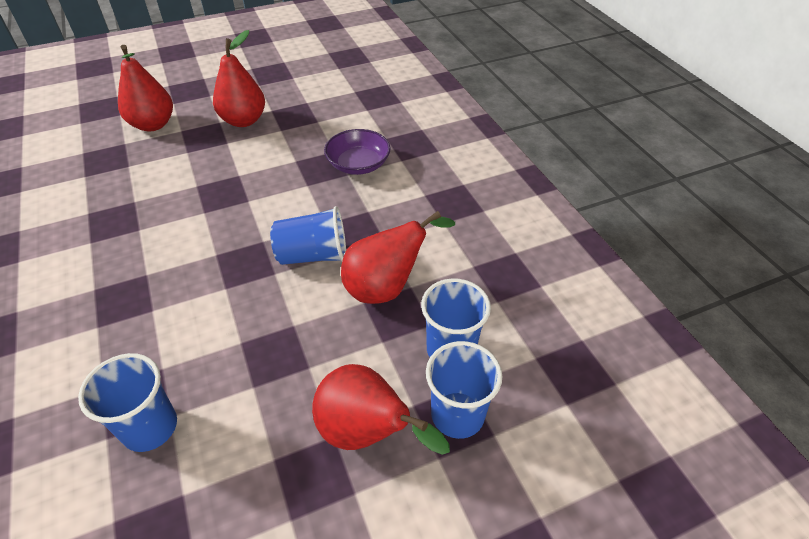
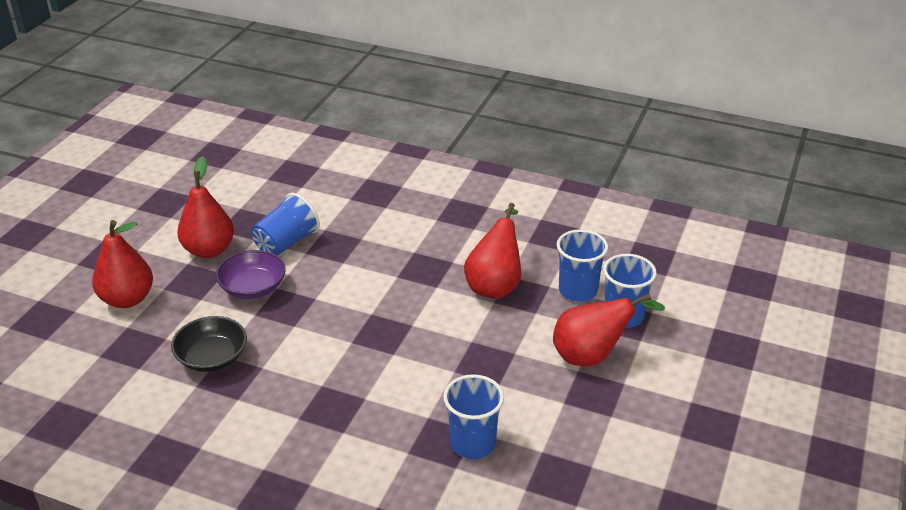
camera: 45 degrees left, 10 degrees down
(127, 199) = (212, 357): none -> black bowl
(313, 255) = (420, 299): blue cup -> blue cup (286, 243)
(358, 164) = (359, 227): purple bowl -> purple bowl (253, 287)

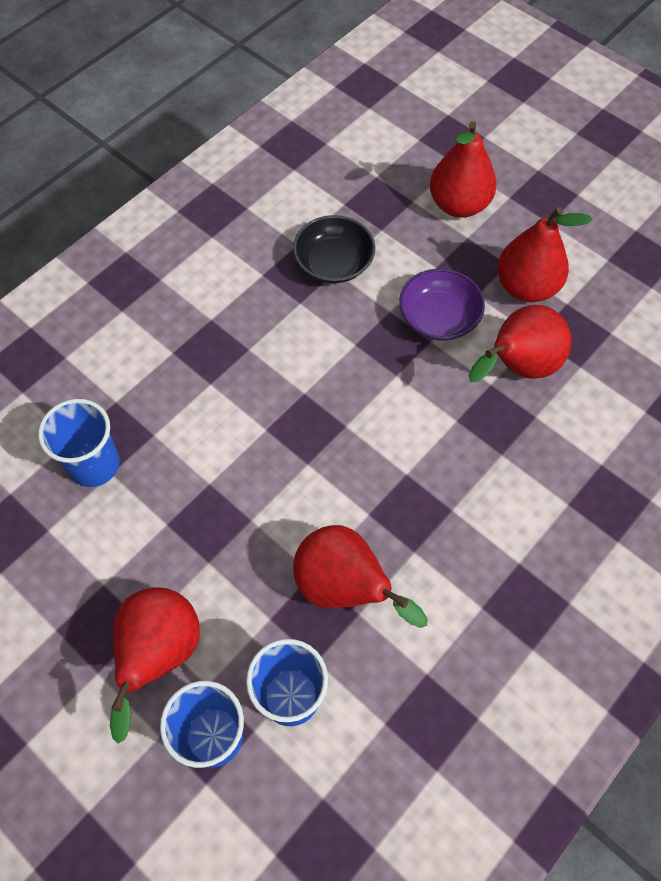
camera: 110 degrees right, 25 degrees up
(286, 243) = (517, 367): blue cup -> red pear

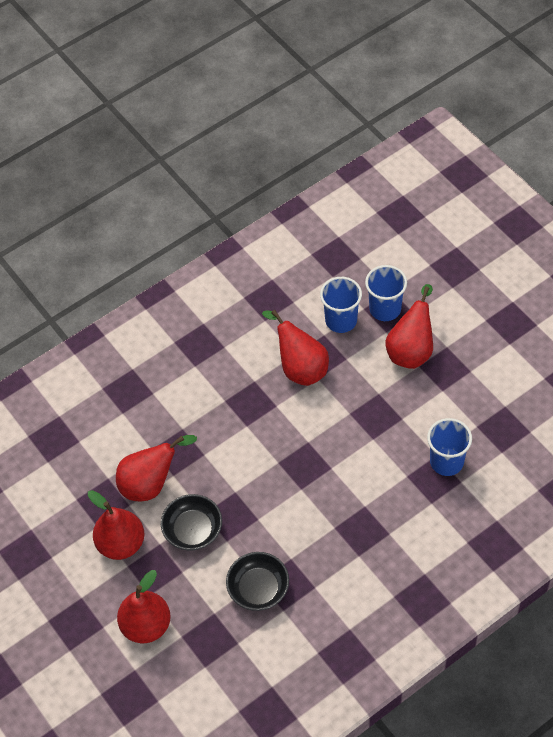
camera: 165 degrees left, 5 degrees down
(439, 317) = (193, 529): purple bowl -> black bowl

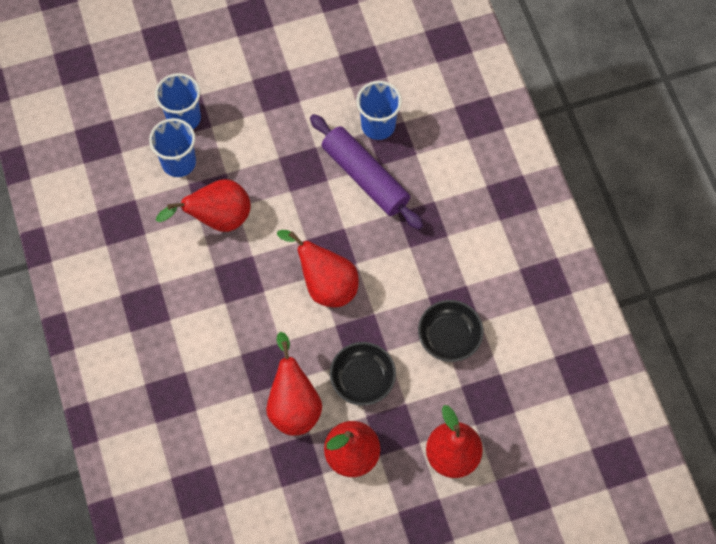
camera: 75 degrees left, 10 degrees up
(389, 468) = (365, 177): none -> purple rolling pin
(411, 350) = (242, 111): red pear -> red pear (325, 284)

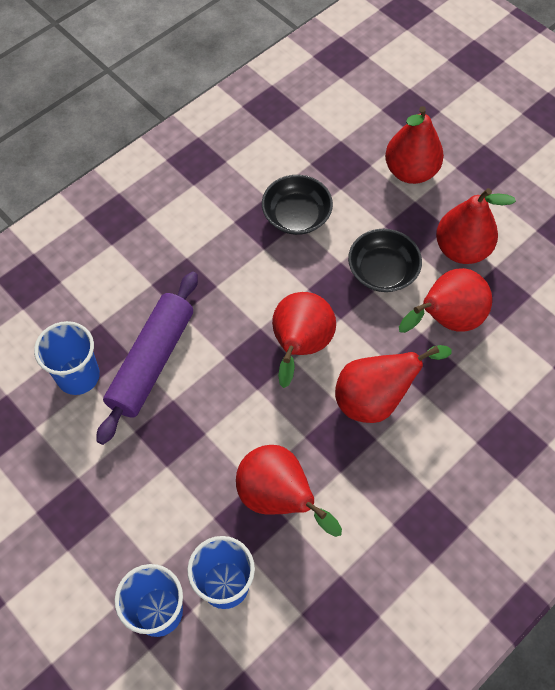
camera: 115 degrees left, 5 degrees down
(255, 318) = (375, 399): none -> red pear

